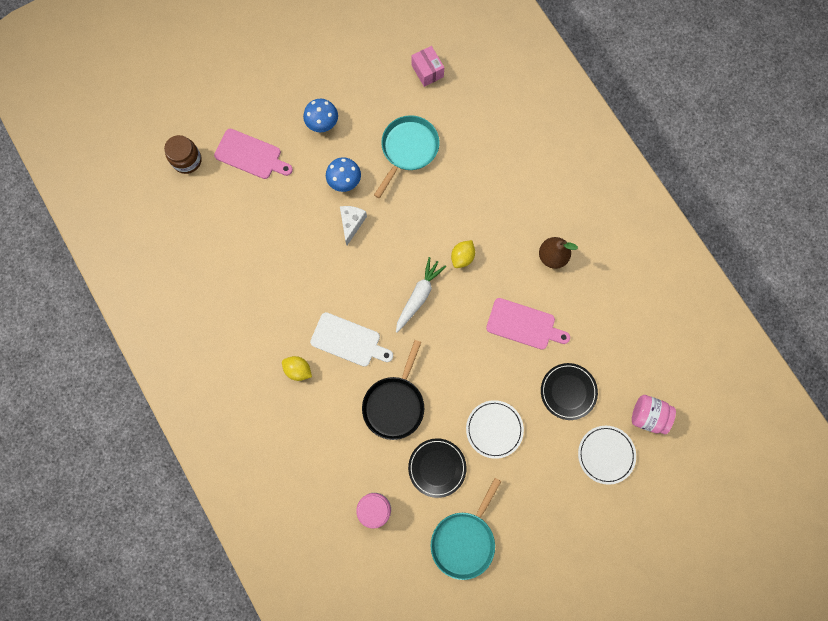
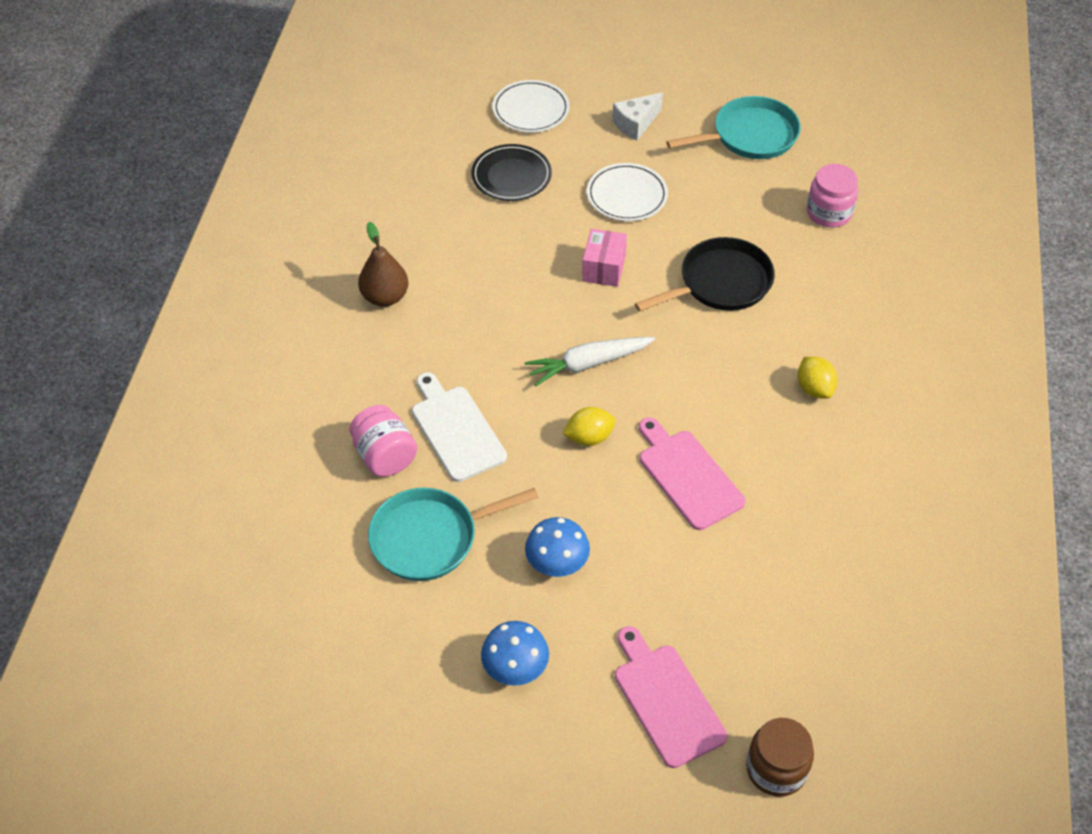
camera: 140 degrees left, 25 degrees down
(348, 341) = (722, 377): white cutting board -> white cutting board (456, 430)
(351, 223) = (597, 501): white cheese -> white cheese (635, 124)
(427, 71) = (292, 624): pink box -> pink box (604, 268)
(437, 467) = (724, 203): black plate -> none
(462, 257) = (492, 367): yellow lemon -> yellow lemon (589, 437)
(523, 325) = (493, 258): pink cutting board -> pink cutting board (688, 476)
(648, 416) = (452, 110): pink jar -> pink jar (385, 456)

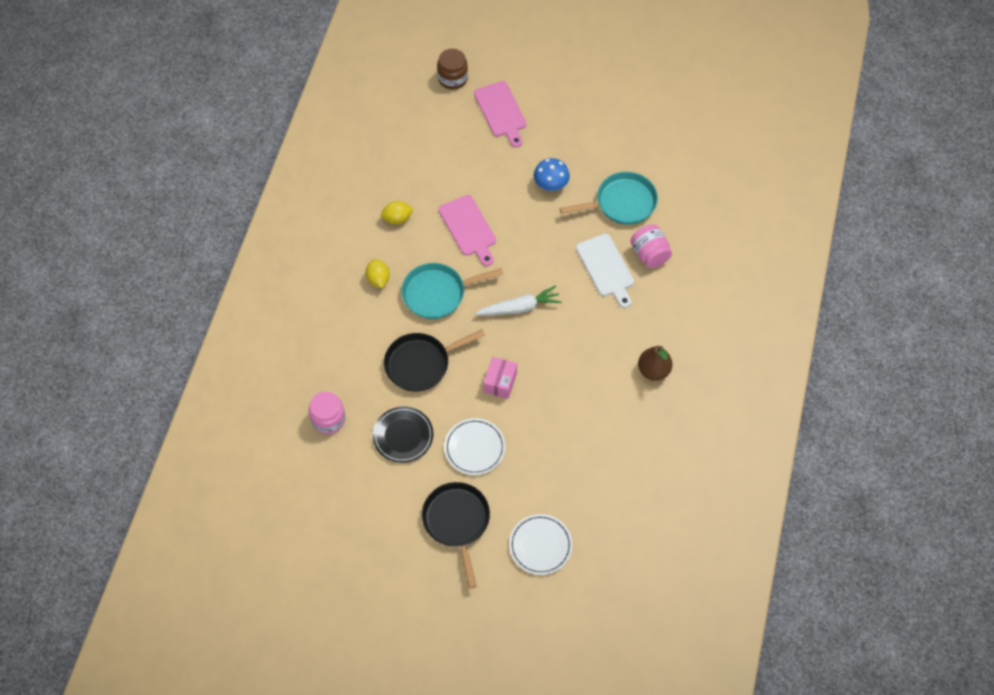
camera: 175 degrees left, 10 degrees up
(511, 176) = (560, 474): black plate -> black plate (403, 436)
(515, 667) = (577, 132): blue mushroom -> none
(589, 437) = (524, 257): yellow lemon -> yellow lemon (397, 218)
(635, 124) = (457, 522): white cheese -> black pan
(750, 136) = (368, 501): turquoise pan -> turquoise pan (438, 293)

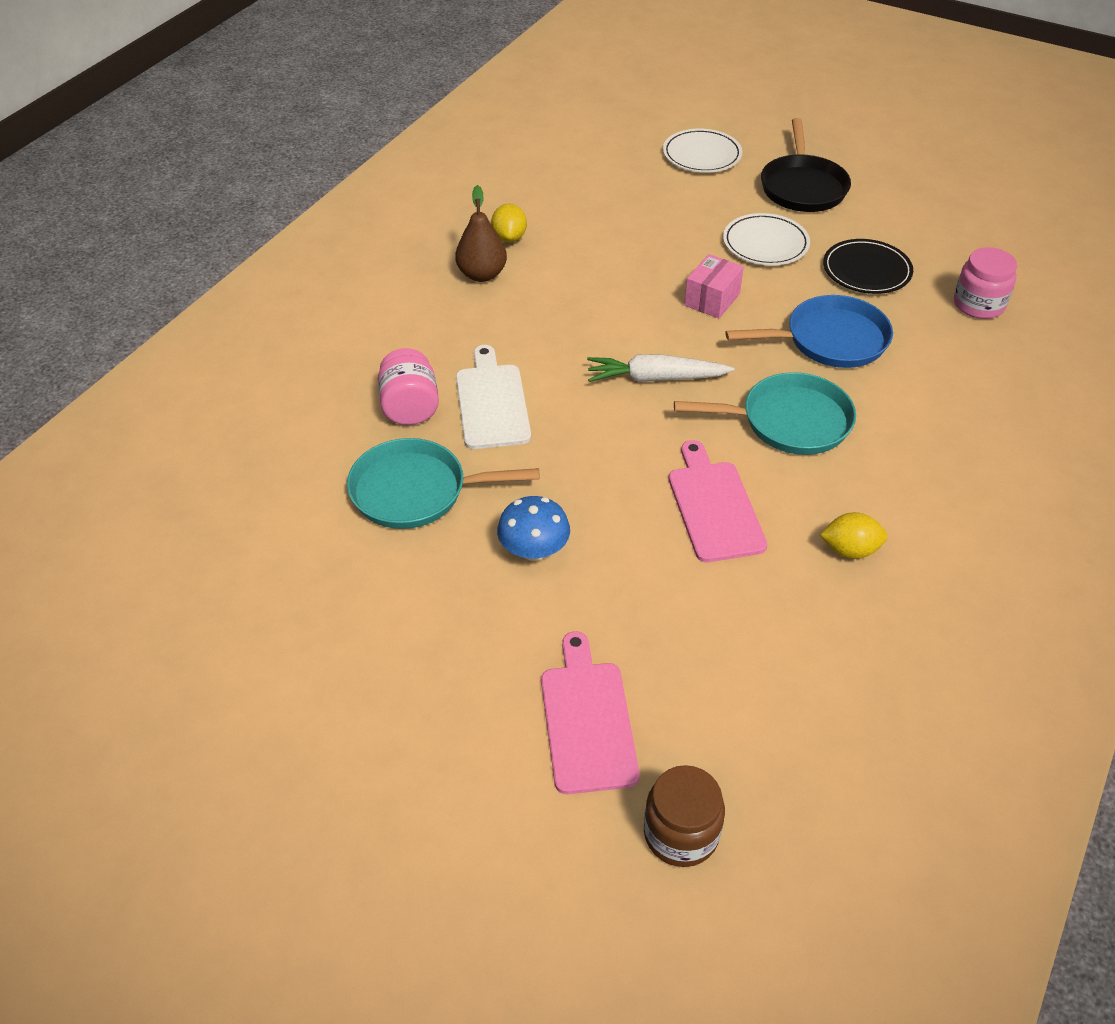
camera: 165 degrees left, 15 degrees down
(378, 279) = (893, 461): yellow lemon -> yellow lemon (509, 237)
(421, 363) = (830, 340): black pan -> blue pan

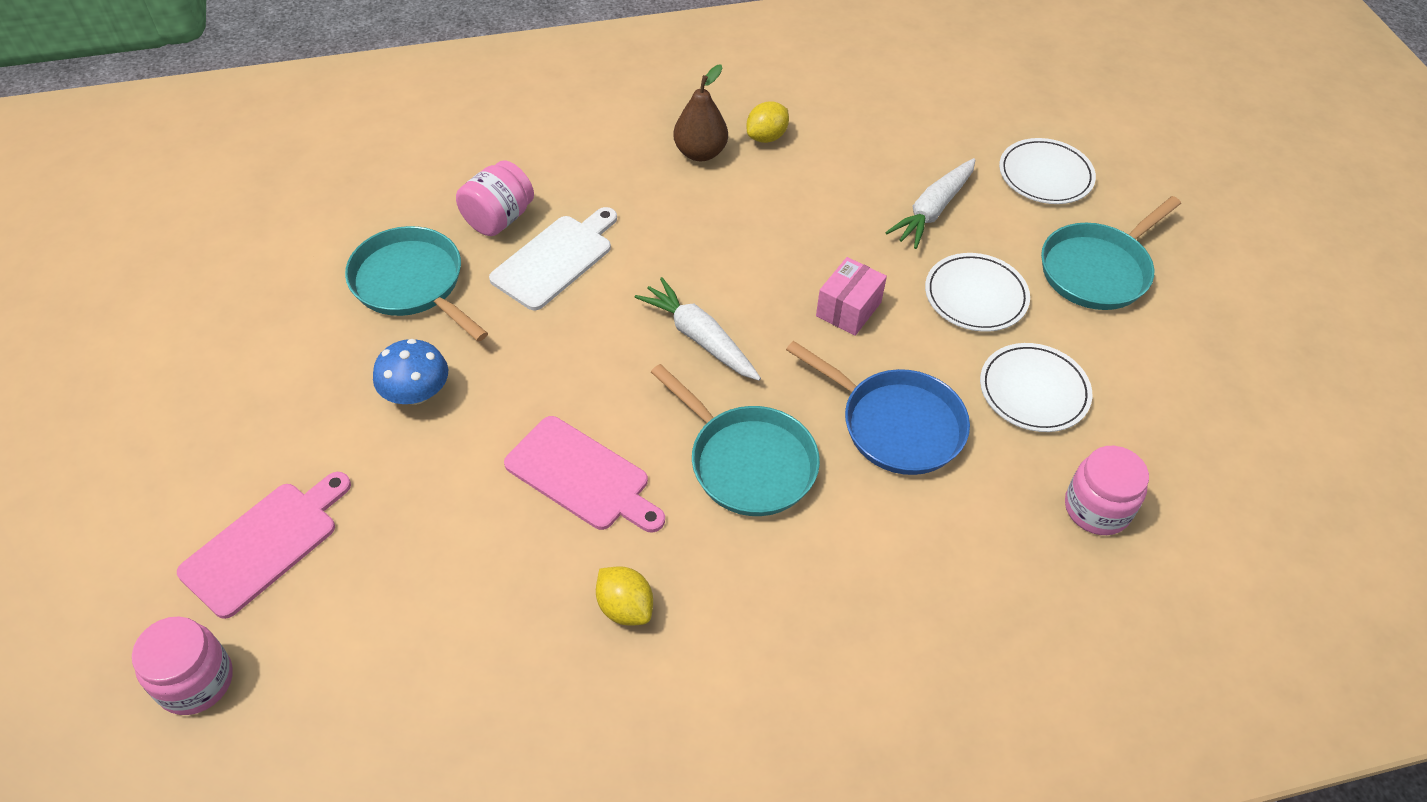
camera: 45 degrees right, 5 degrees up
(672, 214) = (933, 210): none -> white carrot
(681, 833) = (195, 681): brown jar -> pink jar
(712, 299) = (848, 309): pink box -> pink box turned 45 degrees counterclockwise
(714, 507) = (582, 476): pink cutting board -> pink cutting board turned 90 degrees clockwise
(802, 187) = (1098, 270): black pan -> turquoise pan
(866, 270) = (1034, 391): black plate -> white plate

